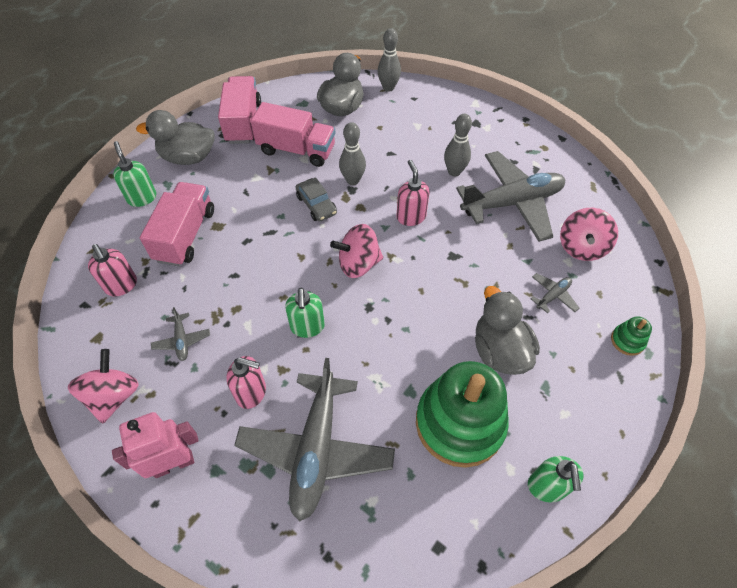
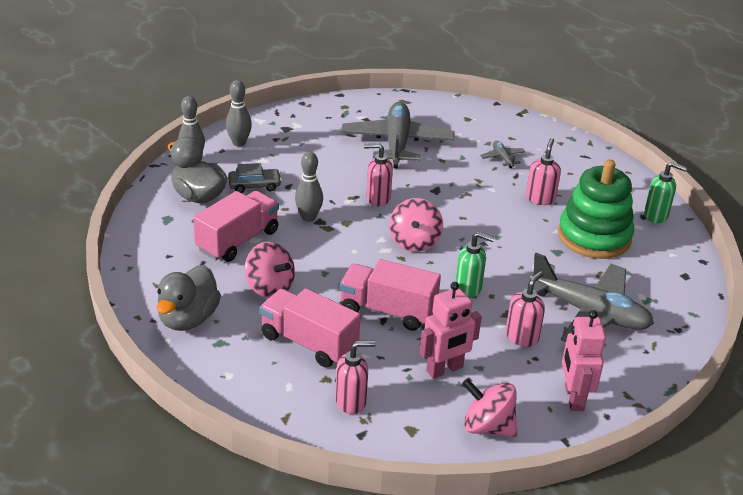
camera: 70 degrees left, 20 degrees down
(142, 198) = (228, 366): green soap dispenser -> none
(182, 340) = (444, 369): grey plane -> pink robot
(243, 122) = (163, 266): pink truck -> pink truck (388, 311)
(316, 205) = (325, 247): grey car -> grey car (254, 185)
(454, 172) = (339, 159): grey bowling pin -> grey bowling pin (239, 143)
(499, 351) = (540, 198): grey duck -> pink soap dispenser
(581, 247) = (464, 129): pink spinning top -> pink spinning top (269, 288)
(627, 341) = (558, 142): green stacking toy -> none

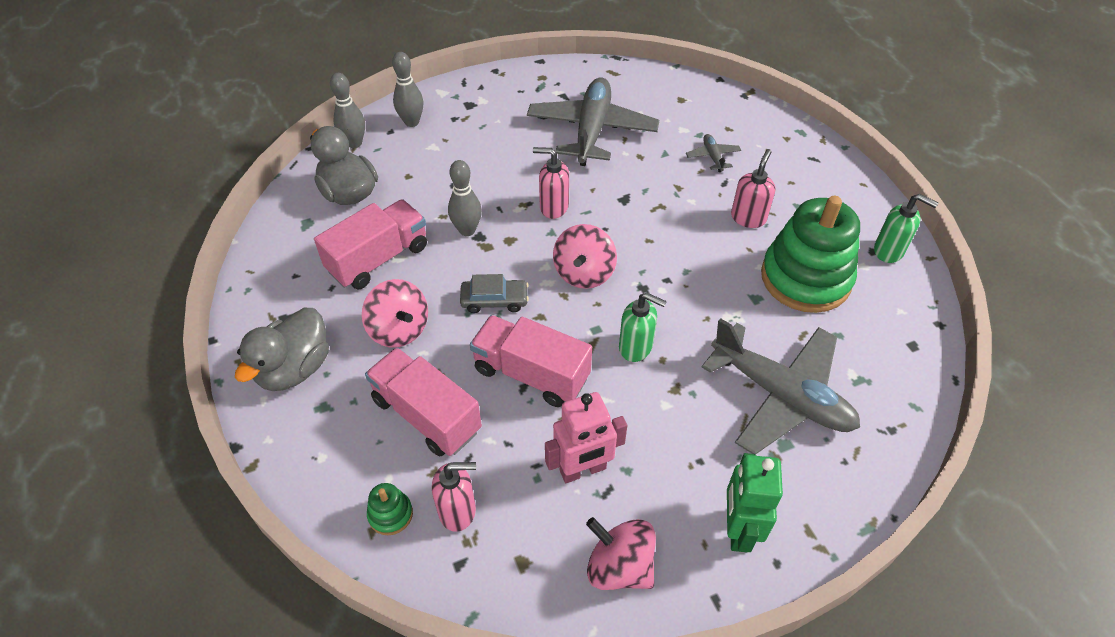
camera: 10 degrees right, 15 degrees up
(254, 185) = (415, 182): grey car -> grey car (494, 300)
(297, 407) = (390, 514): none -> green stacking toy
(522, 337) = (689, 426): pink soap dispenser -> none
(573, 397) = (738, 529): pink robot -> green robot

